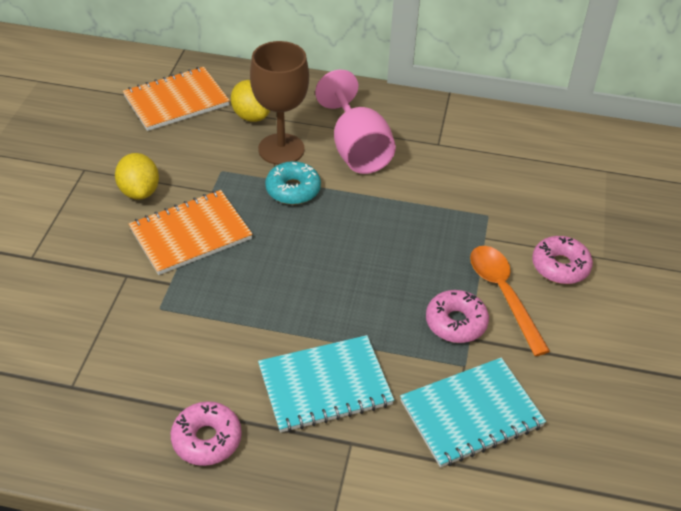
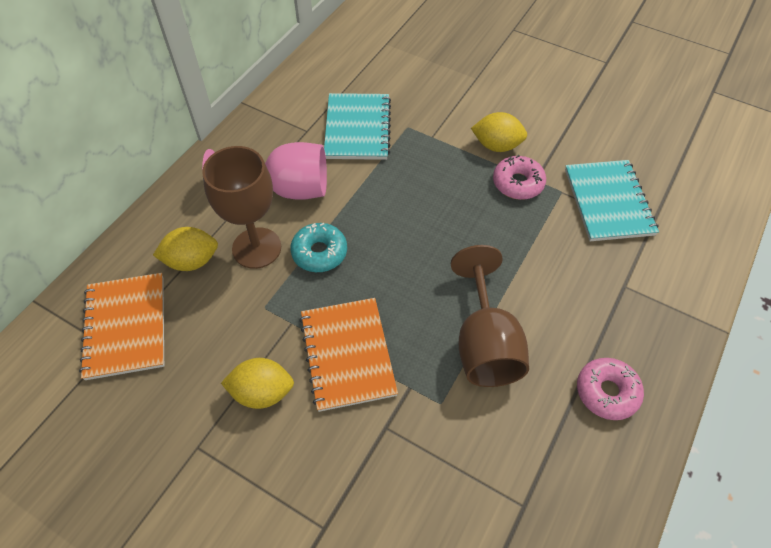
camera: 70 degrees left, 10 degrees up
(233, 329) = (485, 344): none -> brown goblet
(325, 385) = (564, 288): turquoise notebook -> turquoise notebook (357, 128)
(503, 294) = (496, 146): orange spoon -> yellow lemon
(560, 266) = (477, 104): pink donut -> none

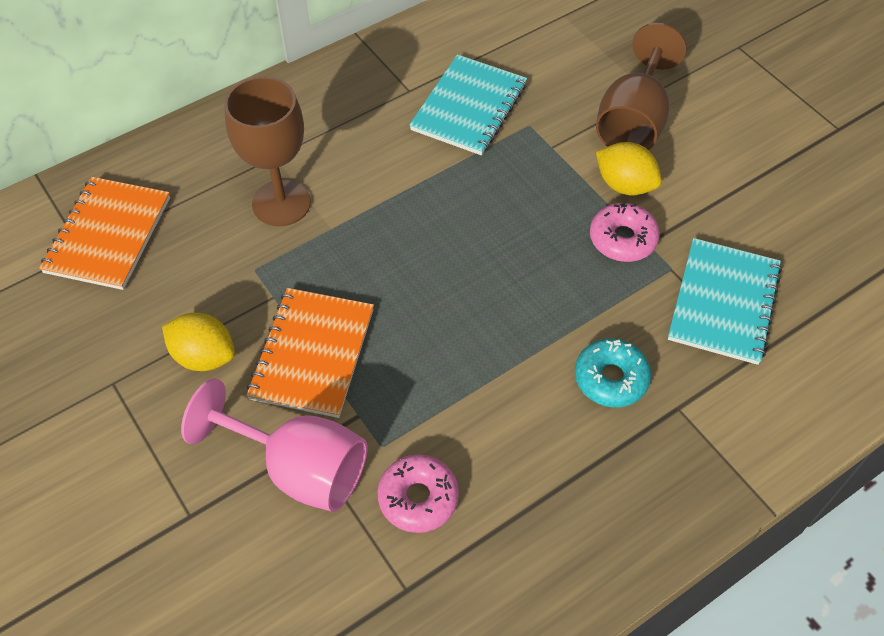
camera: 25 degrees right, 0 degrees up
(192, 261) = (207, 192): yellow lemon -> none
(285, 189) = (348, 149): pink goblet -> pink goblet (299, 468)
(319, 252) = (345, 233): turquoise donut -> turquoise donut (611, 378)
(485, 344) = (469, 404): brown goblet -> brown goblet (633, 122)
(607, 392) = (577, 515): pink donut -> pink donut (418, 498)

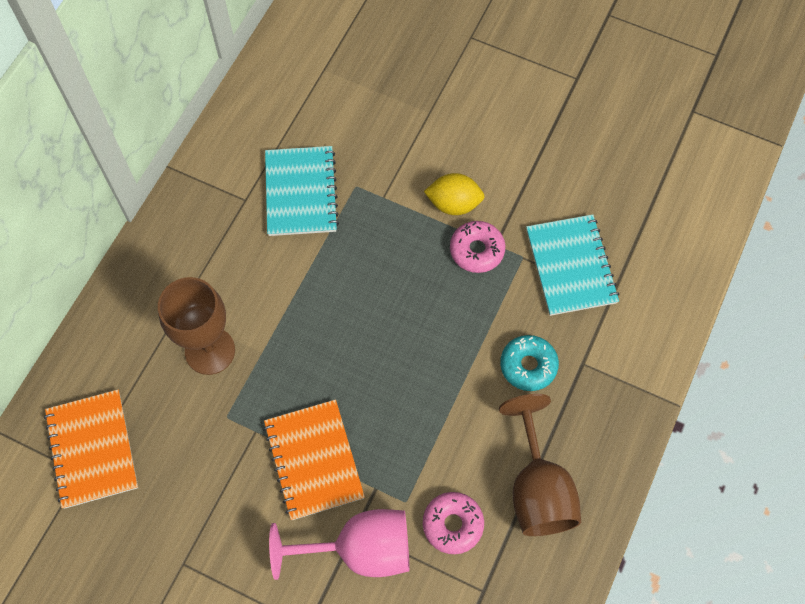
camera: 30 degrees left, 10 degrees up
(204, 356) = (236, 505): yellow lemon -> none
(633, 122) = (430, 144): brown goblet -> brown goblet (538, 488)

